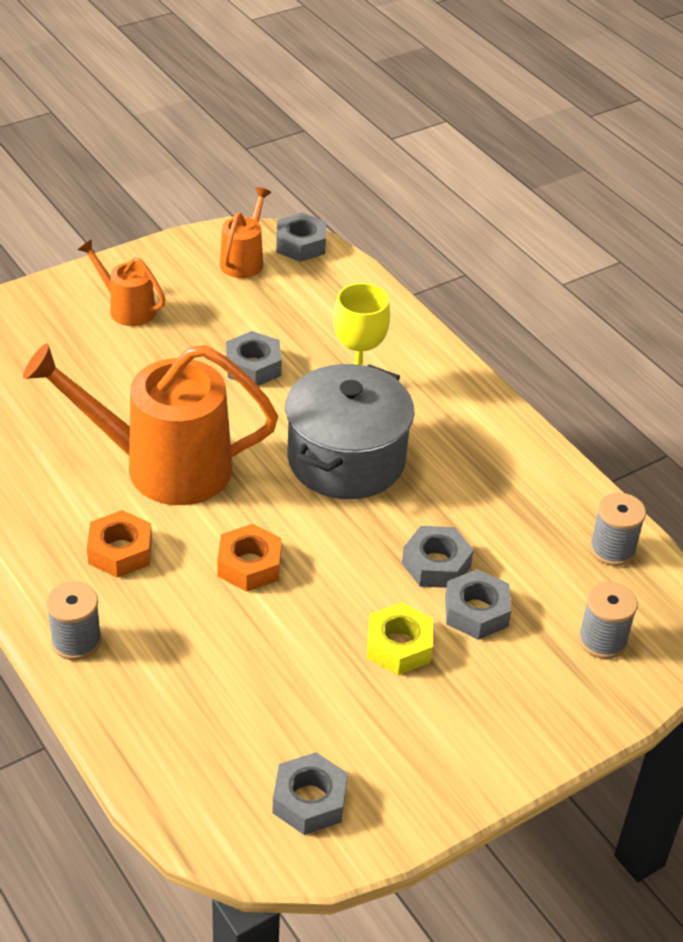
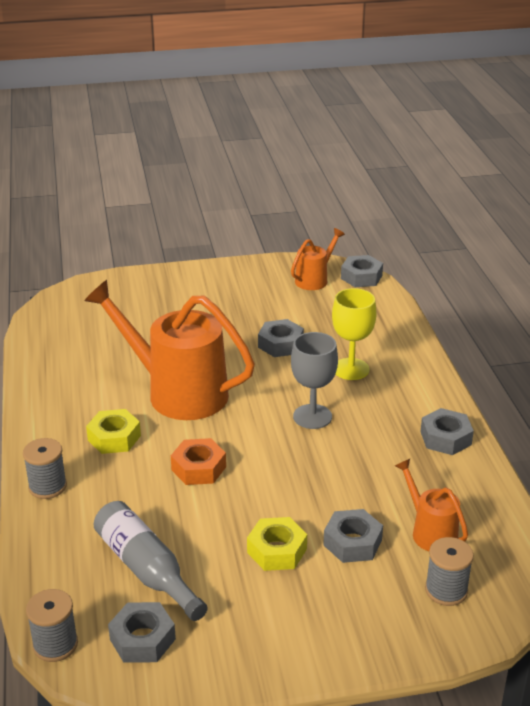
camera: 25 degrees right, 10 degrees down
(120, 551) = (114, 438): orange nut -> yellow nut
(126, 308) = (214, 293): orange watering can -> orange watering can (429, 531)
(263, 714) = (146, 569): none -> grey bottle
(346, 459) = (312, 416): grey pot -> grey goblet
(436, 564) = (340, 502): grey nut -> grey nut (445, 438)
(612, 549) = (491, 526): grey spool -> grey spool (55, 644)

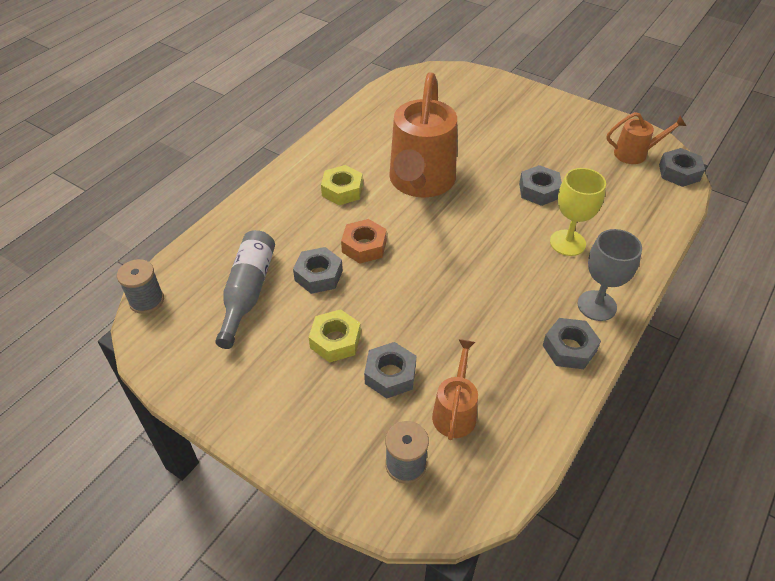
camera: 45 degrees right, 15 degrees up
(47, 486) = (266, 197): grey spool -> none
(142, 639) = (189, 335): grey nut -> grey nut (318, 275)
(176, 392) = (420, 183): orange watering can -> orange watering can turned 150 degrees counterclockwise
(312, 416) = (488, 261): grey goblet -> grey goblet (597, 305)

